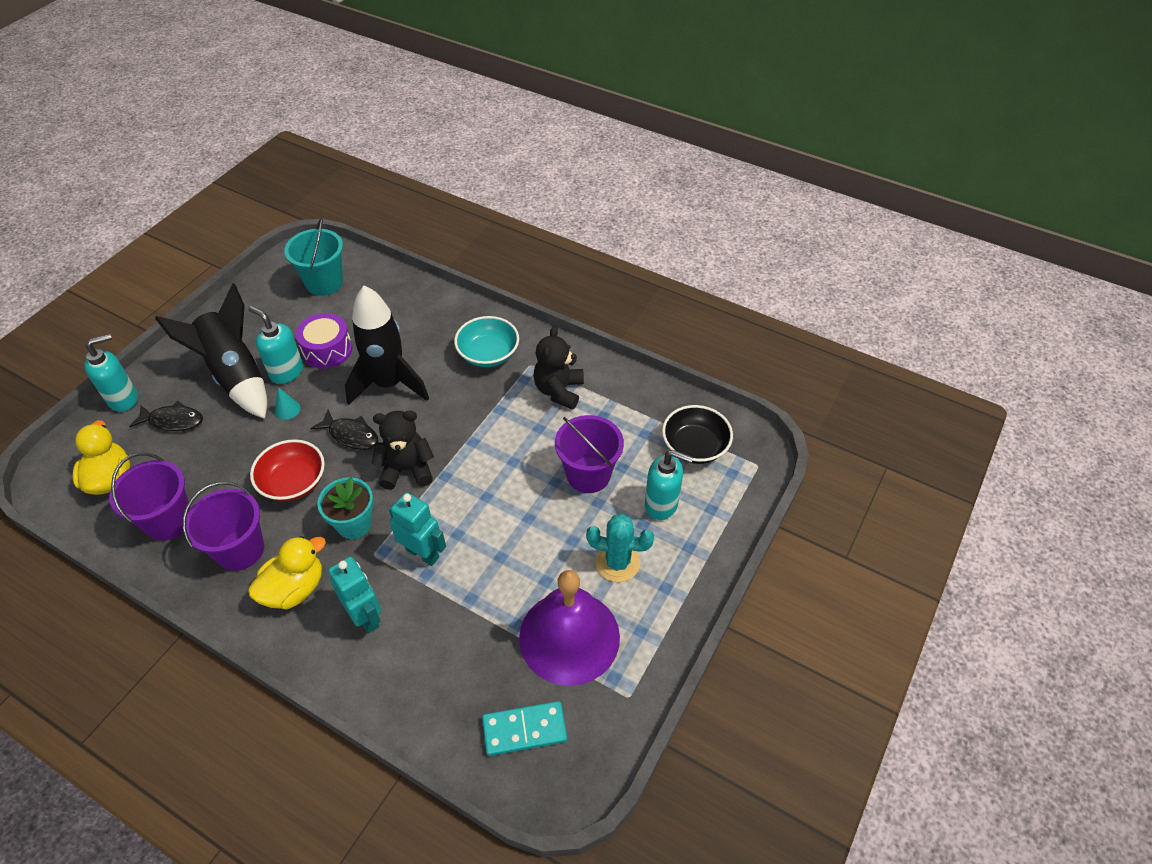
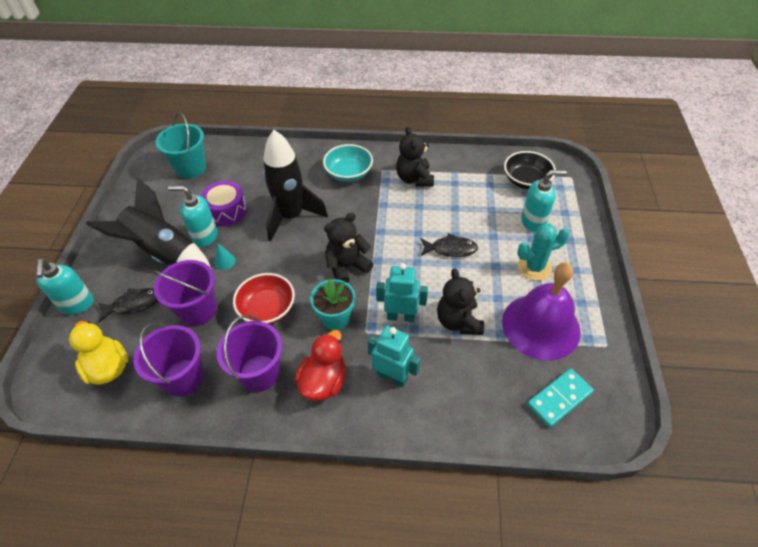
camera: 25 degrees left, 0 degrees up
(124, 399) = (77, 304): turquoise soap dispenser -> turquoise soap dispenser turned 135 degrees clockwise
(294, 589) = (323, 381): yellow duck -> red duck
(351, 435) = (288, 260): black fish -> black fish (450, 249)
(480, 588) = (458, 321): none -> black teddy bear
(588, 475) = (473, 222): purple bucket -> purple bucket (198, 310)

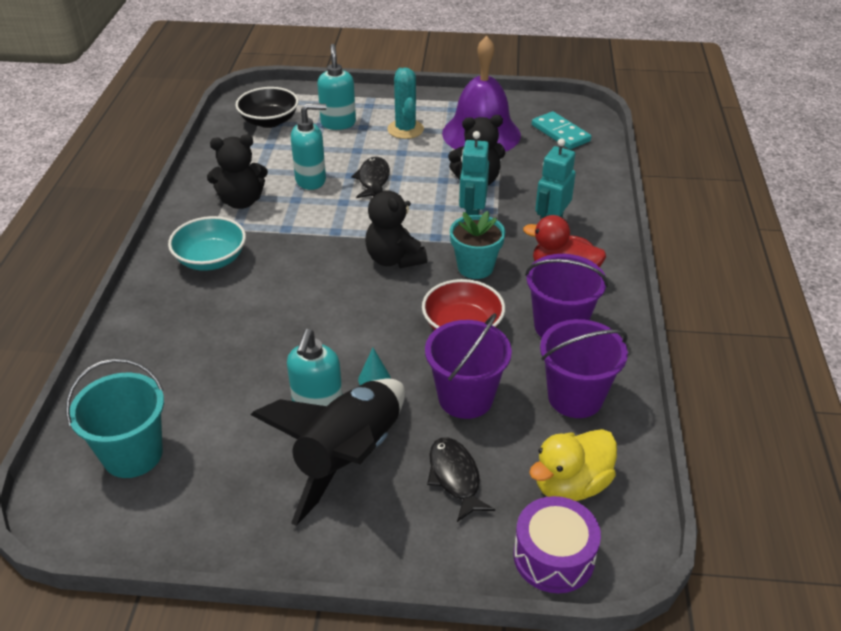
camera: 90 degrees left, 10 degrees down
(77, 304) = (456, 558): turquoise soap dispenser -> turquoise soap dispenser (311, 180)
(227, 211) = (263, 389): purple drum -> purple drum (553, 556)
(291, 216) = (291, 314): black rocket -> none

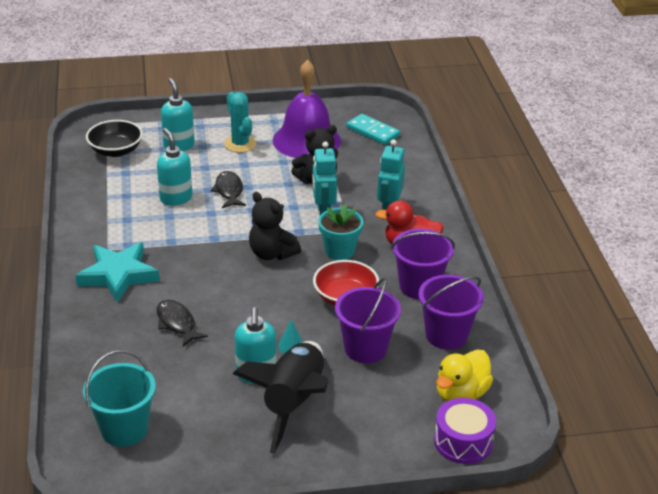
camera: 15 degrees left, 5 degrees down
(211, 259) = (118, 275): turquoise bowl -> turquoise star
(241, 201) = (122, 224): black teddy bear -> none
(311, 180) = (176, 198): turquoise soap dispenser -> turquoise soap dispenser turned 90 degrees counterclockwise
(455, 477) = (377, 403): black fish -> black fish (177, 323)

